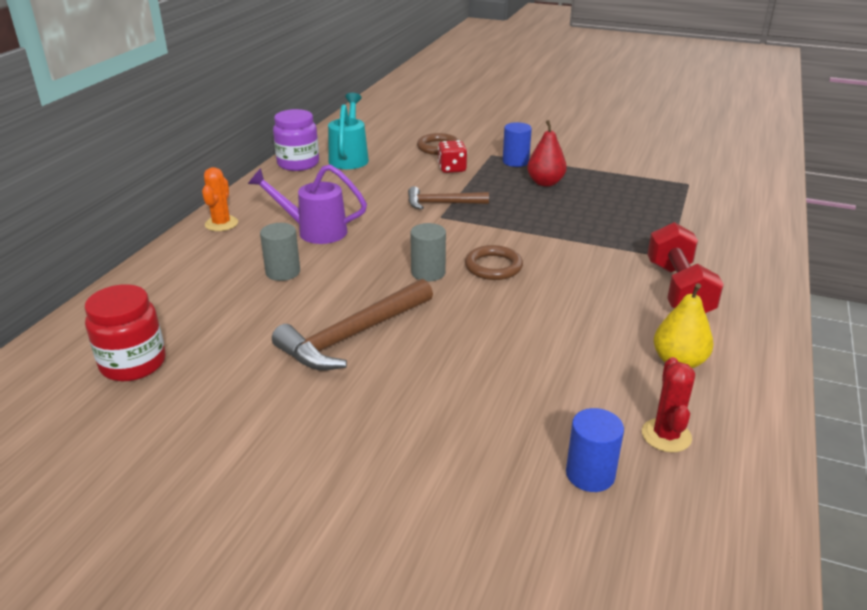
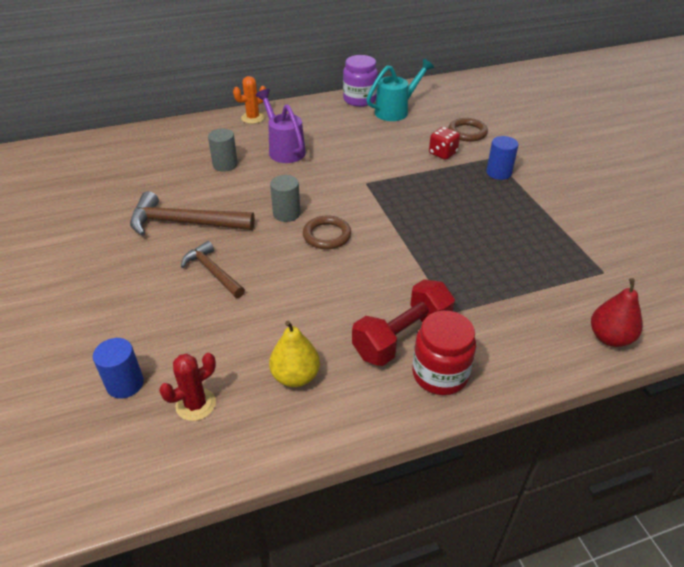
camera: 50 degrees right, 10 degrees up
(133, 364) = (92, 172): red jar -> red jar (440, 374)
(442, 203) = (385, 174): brown hammer -> brown hammer (213, 272)
(545, 183) = (485, 201): red pear -> red pear (610, 338)

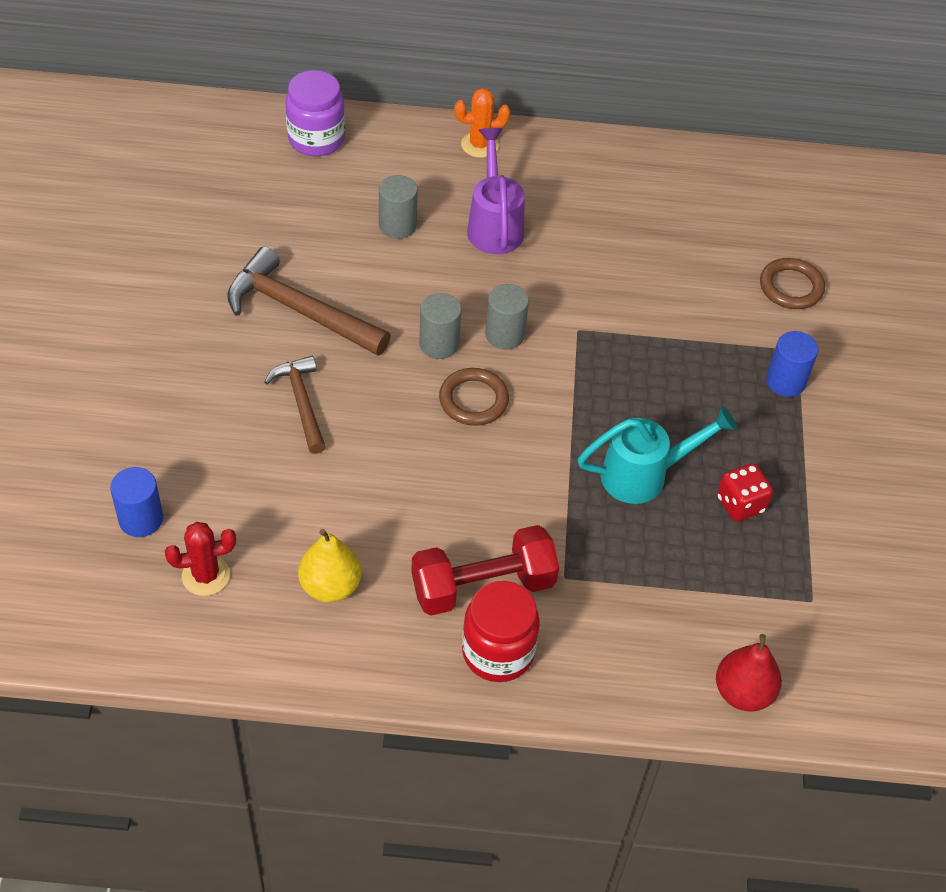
camera: 20 degrees right, 10 degrees up
(324, 197) = (505, 334): none -> grey cylinder
(359, 99) = (663, 160): purple jar -> purple jar (316, 139)
(396, 111) = (707, 204): turquoise watering can -> turquoise watering can (645, 475)
(442, 153) = (725, 315): red dice -> red dice (740, 504)

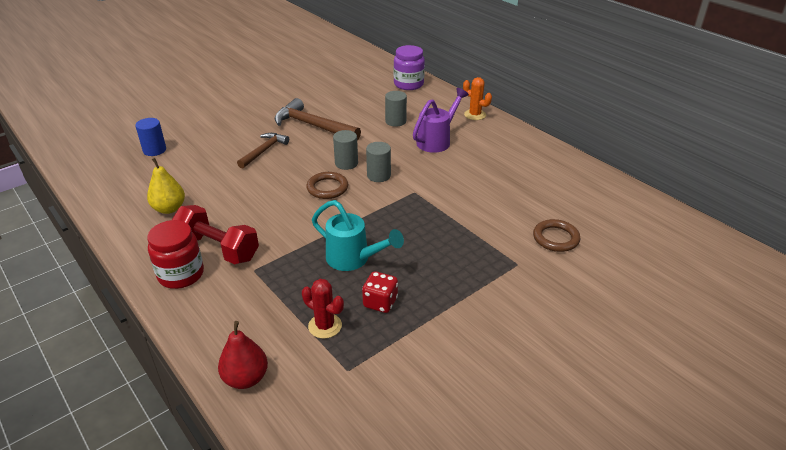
camera: 50 degrees right, 15 degrees down
(206, 576) = (141, 178): red cactus -> red cactus (325, 326)
(299, 311) = (313, 126): brown hammer -> brown hammer turned 45 degrees counterclockwise
(785, 381) = (489, 272): blue cylinder -> none

